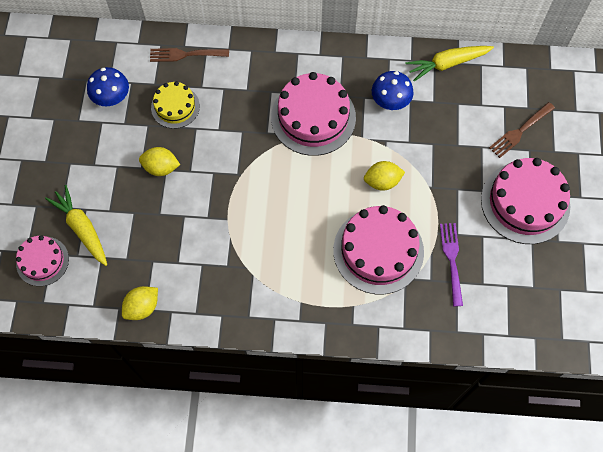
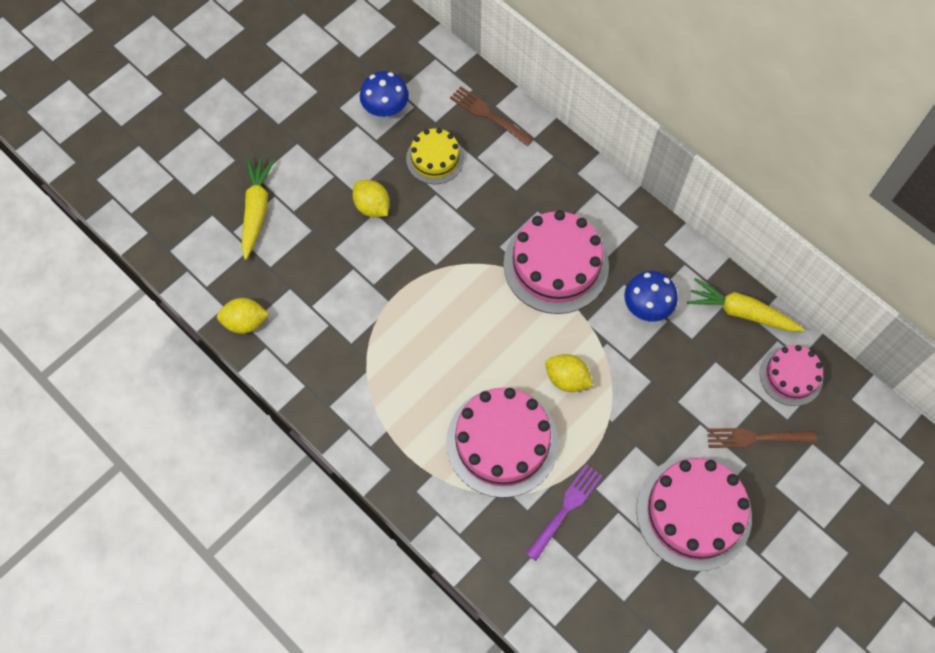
camera: 40 degrees right, 0 degrees up
(42, 261) = (199, 214): pink cake -> pink cake (791, 376)

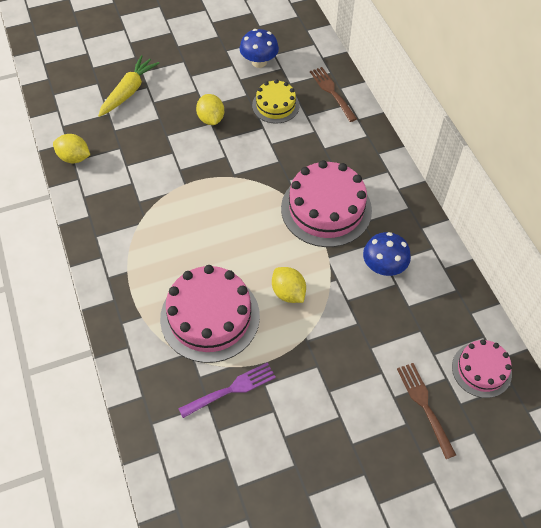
camera: 25 degrees right, 10 degrees down
(693, 513) = (337, 442): pink cake -> none
(741, 312) = (462, 303): yellow carrot -> none
(755, 437) = (424, 405): brown fork -> brown fork turned 45 degrees clockwise

